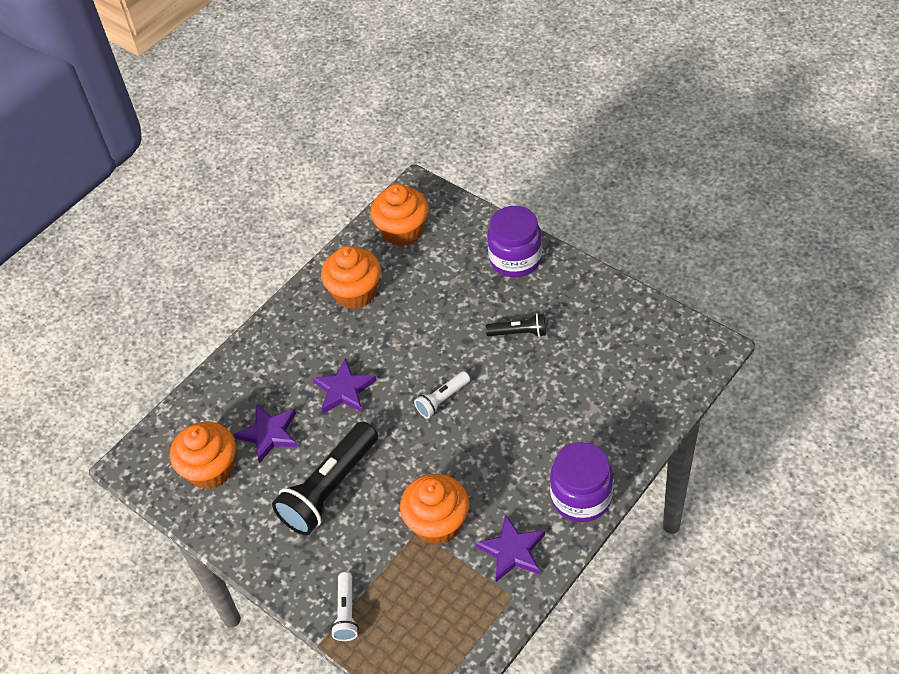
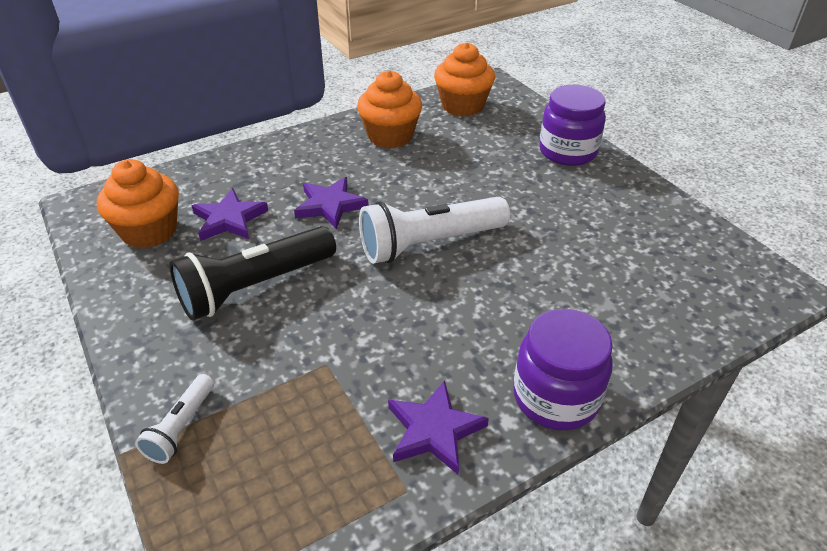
camera: 15 degrees right, 10 degrees down
(437, 523) = (355, 363): orange cupcake -> none
(442, 400) = (429, 243): white flashlight -> white flashlight, size x2.00
(519, 333) = (545, 210): black flashlight -> none

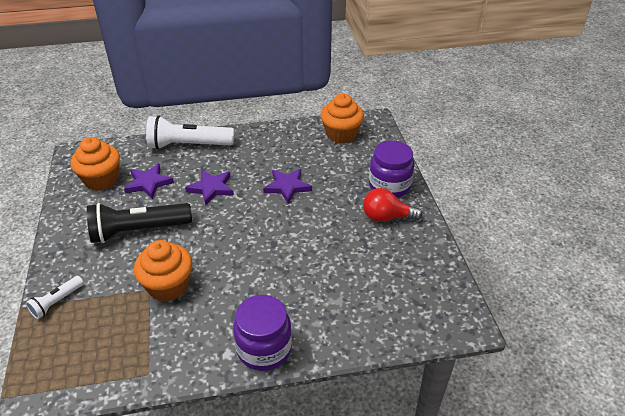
camera: 20 degrees right, 0 degrees up
(390, 136) = (278, 147): orange cupcake -> orange cupcake (168, 286)
(429, 243) = (255, 230): white flashlight -> white flashlight (188, 145)
(434, 430) = (183, 346): purple star -> purple star (287, 187)
(591, 188) = (386, 217): none -> red light bulb

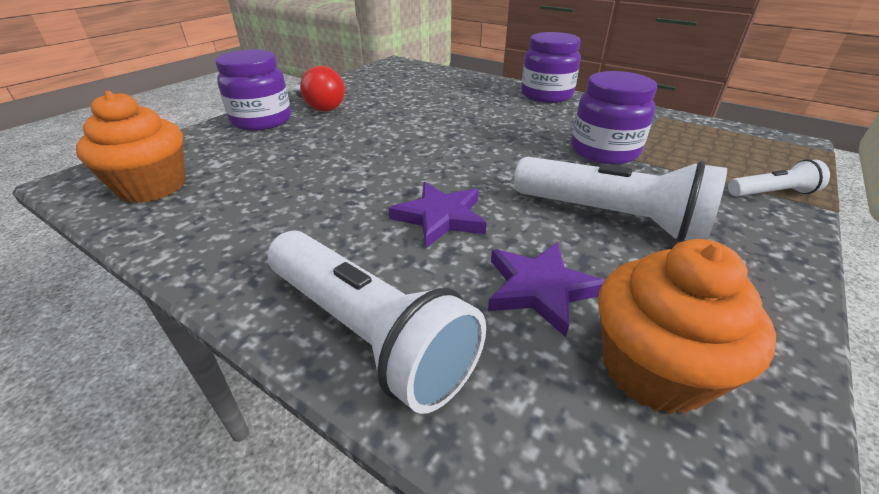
camera: 135 degrees left, 5 degrees down
(138, 231) = (611, 217): black flashlight -> white flashlight
(168, 286) = (604, 151): orange cupcake -> purple jar
(287, 187) = (346, 168): purple star -> none

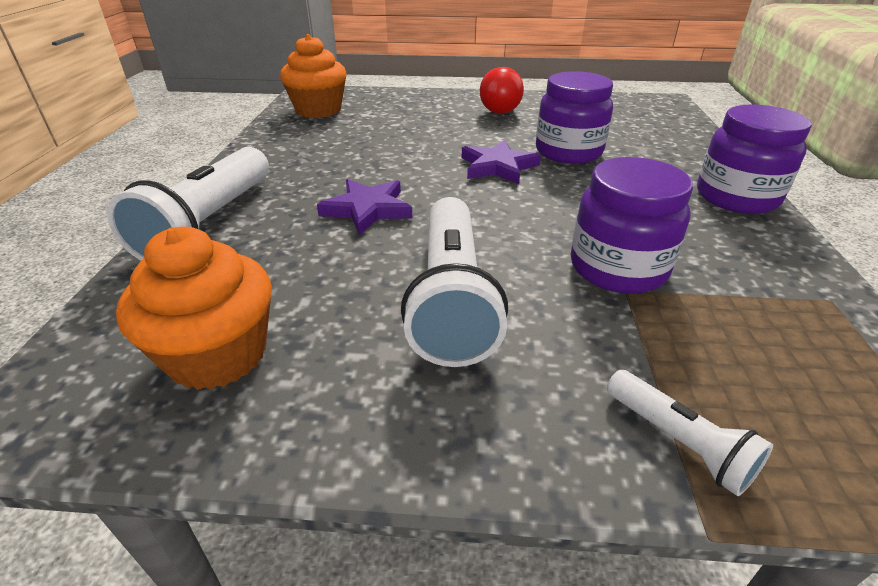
camera: 60 degrees right, 0 degrees up
(262, 121) = (446, 101): purple jar -> purple jar (568, 152)
(540, 289) = (295, 278): purple star -> purple star (498, 166)

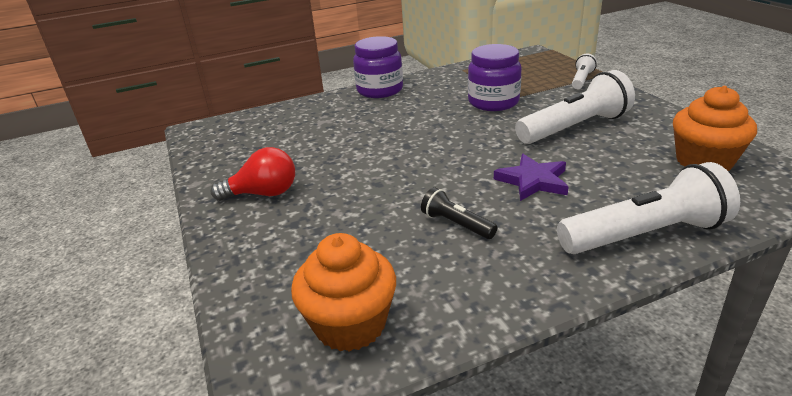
camera: 115 degrees left, 5 degrees down
(358, 156) = (456, 224): none -> black flashlight
(498, 166) = (408, 158): purple star -> none
(568, 152) = (353, 141): purple jar -> none

